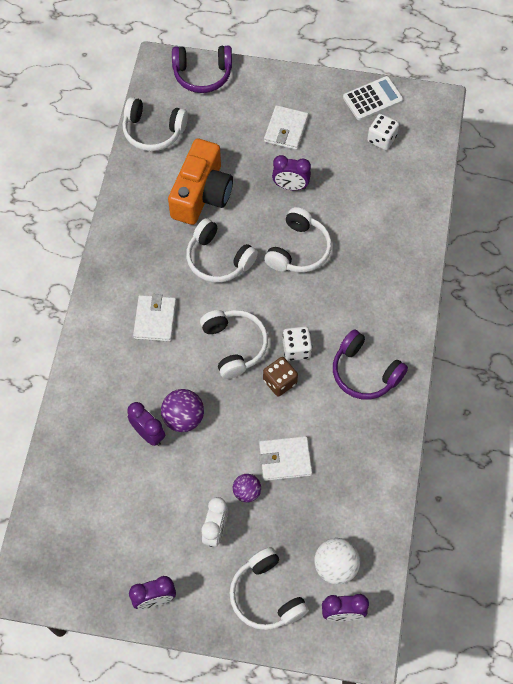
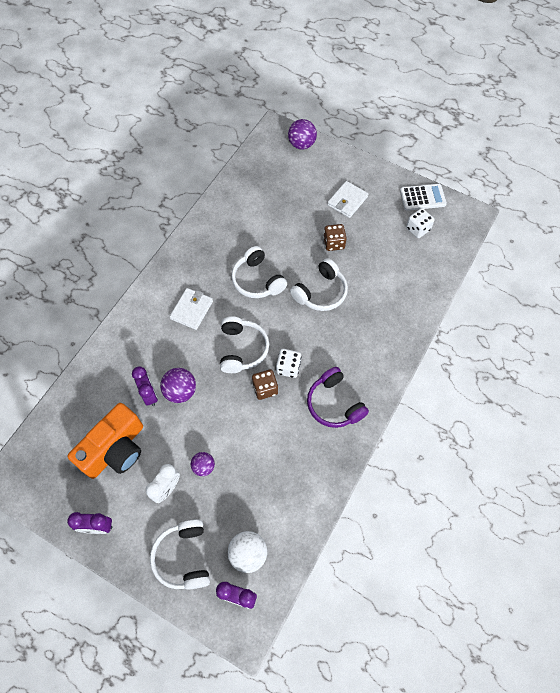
camera: 20 degrees right, 0 degrees up
(153, 131) = (249, 174): white headphones -> none
(202, 74) = (301, 144): purple headphones -> purple ball
(202, 194) = (265, 229): orange camera -> orange camera (115, 449)
(285, 459) = (244, 451): white wallet -> none
(290, 186) = (334, 243): purple clock -> brown dice

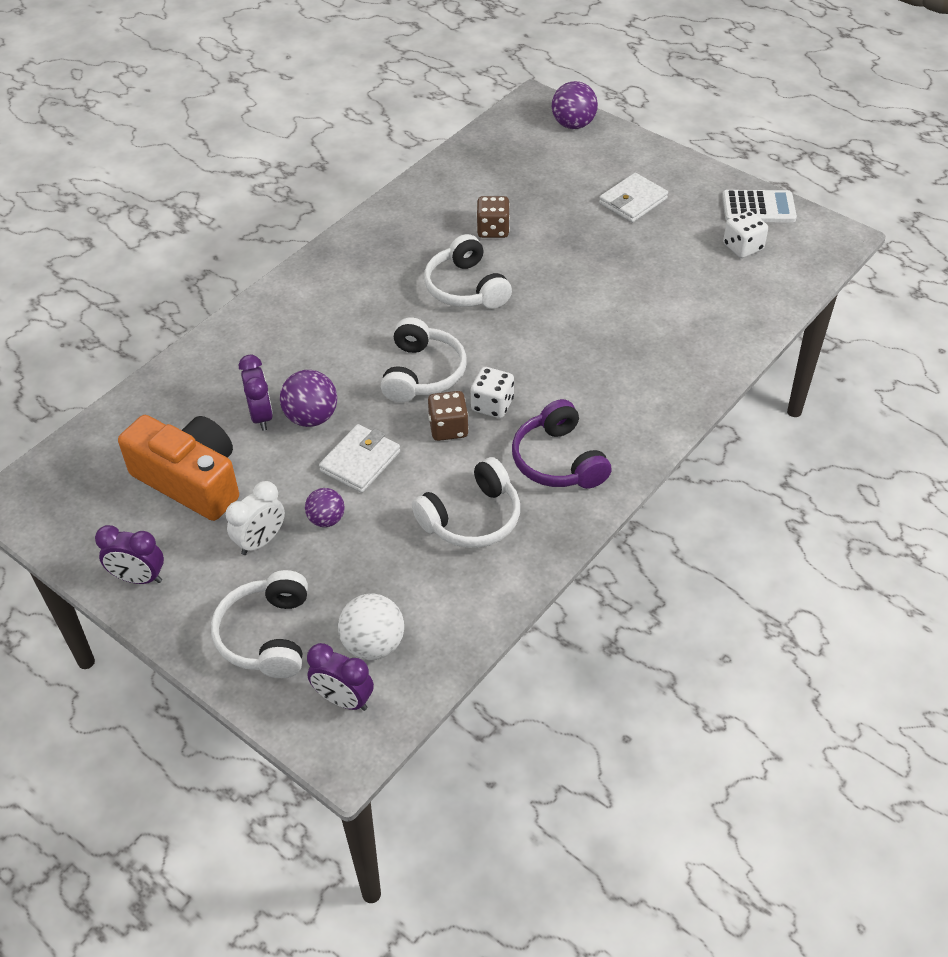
camera: 10 degrees right, 15 degrees down
(115, 449) = (191, 480): orange camera -> orange camera turned 105 degrees counterclockwise
(192, 310) = (352, 315): white wallet -> white wallet (360, 461)
(321, 292) = (566, 313): white headphones -> white headphones (472, 518)
(334, 243) = (600, 252): brown dice -> brown dice (493, 230)

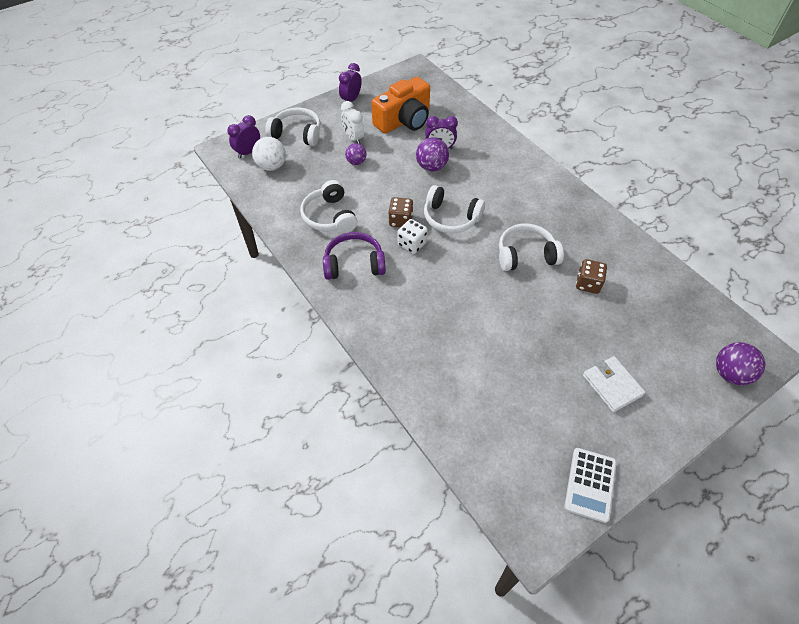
camera: 105 degrees right, 5 degrees up
(360, 461) = (390, 180): white wallet -> none
(743, 247) = (536, 449): white dice -> none

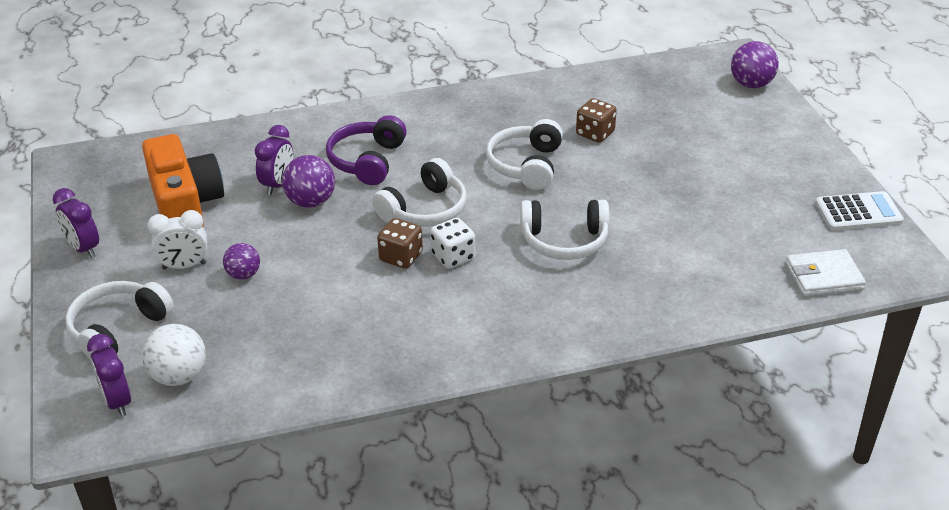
camera: 70 degrees left, 15 degrees down
(330, 216) = (346, 328): white headphones -> white headphones (564, 241)
(354, 264) = (460, 322): purple headphones -> purple headphones (367, 161)
(590, 484) = (858, 212): white calculator -> white calculator turned 45 degrees counterclockwise
(612, 385) = (741, 161): white wallet -> white wallet (823, 277)

